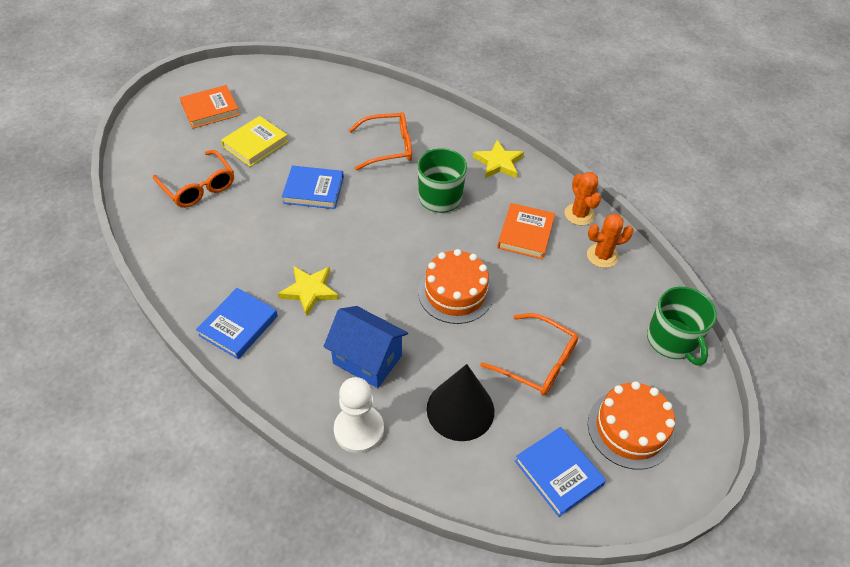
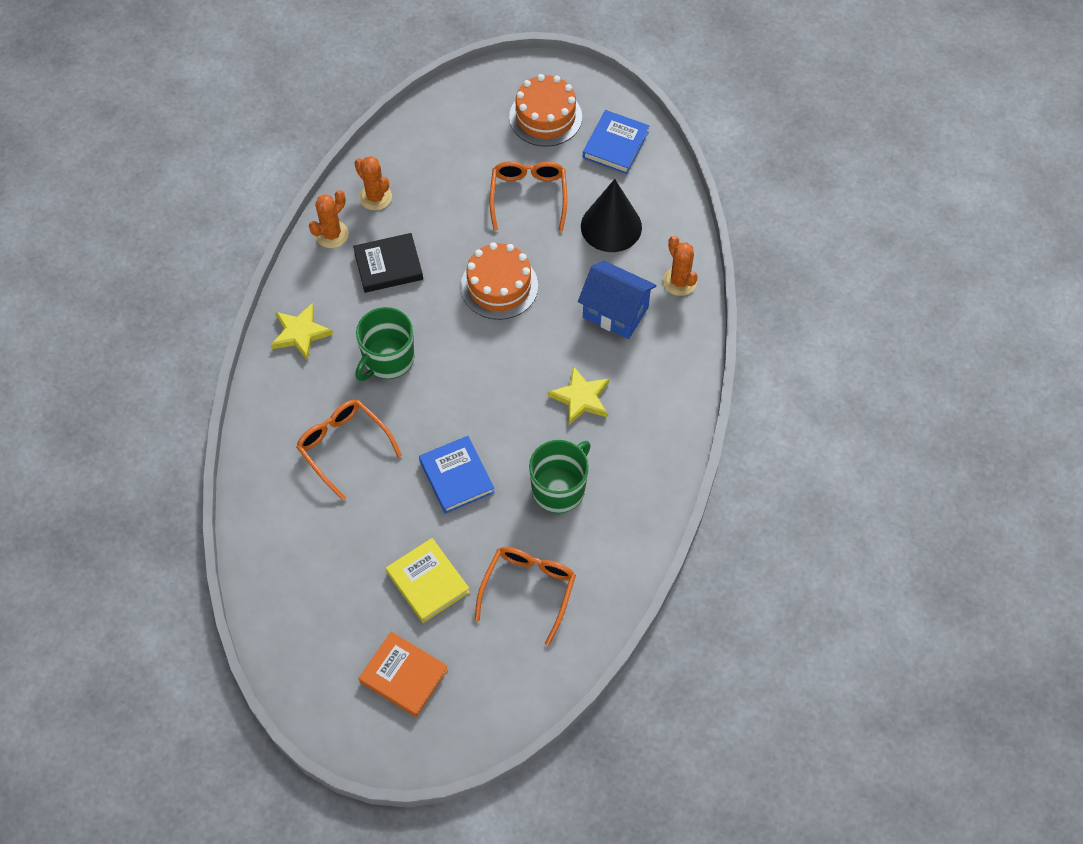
camera: 120 degrees left, 10 degrees up
(238, 326) = (657, 428): blue book -> none
(255, 144) = (427, 582): yellow book -> yellow book turned 45 degrees clockwise
(359, 430) = (679, 281): white pawn -> orange cactus
(367, 359) = (615, 312): blue house -> blue house turned 60 degrees counterclockwise
(525, 234) = (388, 266): orange book -> black book
(672, 340) = (439, 118): green mug -> green mug (559, 488)

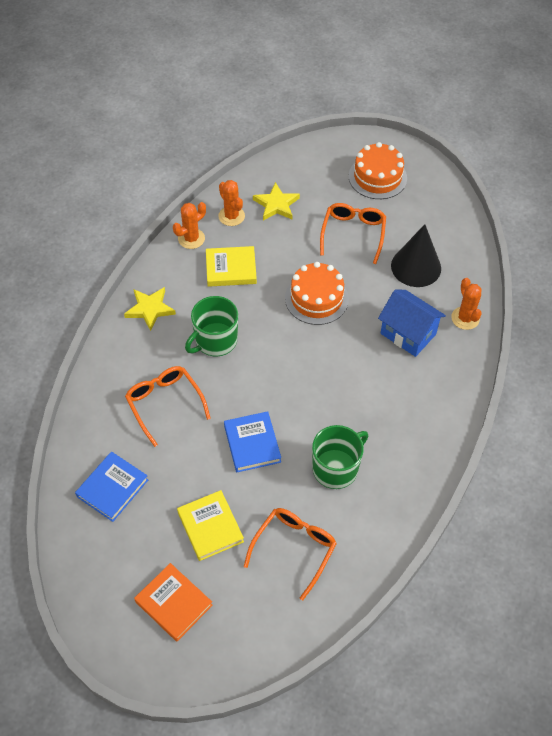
camera: 10 degrees right, 5 degrees down
(388, 266) = (231, 269): black book -> yellow book
(581, 398) = (367, 397): yellow star -> yellow star (276, 204)
(615, 145) = (430, 206): blue book -> blue book (112, 488)

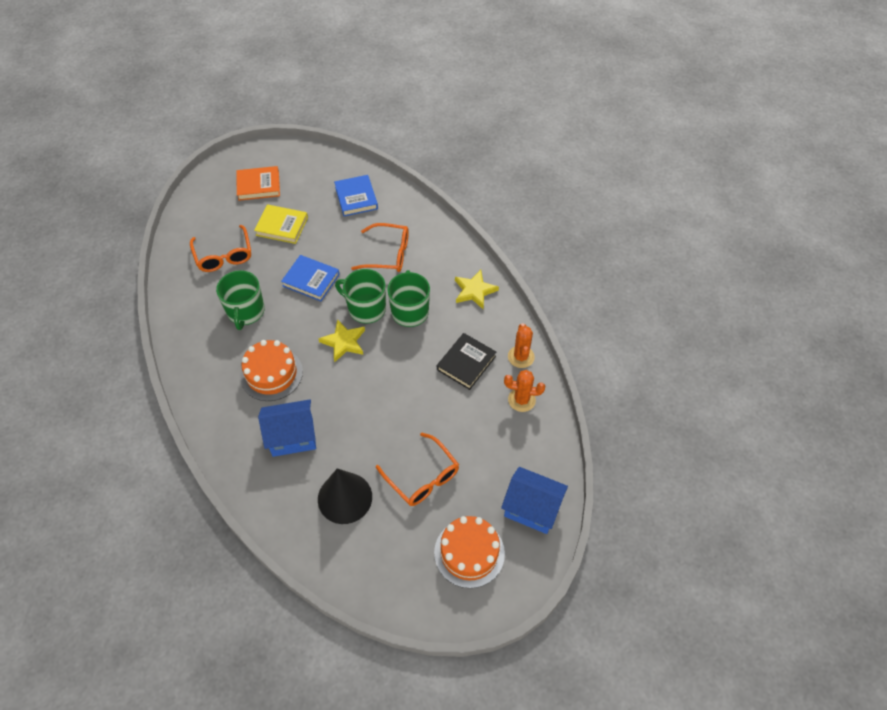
camera: 130 degrees right, 0 degrees up
(231, 269) = (466, 363): yellow book -> black book
(243, 375) = (366, 308): none -> green mug
(276, 204) = (506, 442): yellow star -> yellow star (344, 342)
(313, 164) = (531, 509): none -> blue house
(316, 298) = (384, 400): orange cake -> orange cake (271, 374)
(465, 318) = (263, 491): orange cactus -> none

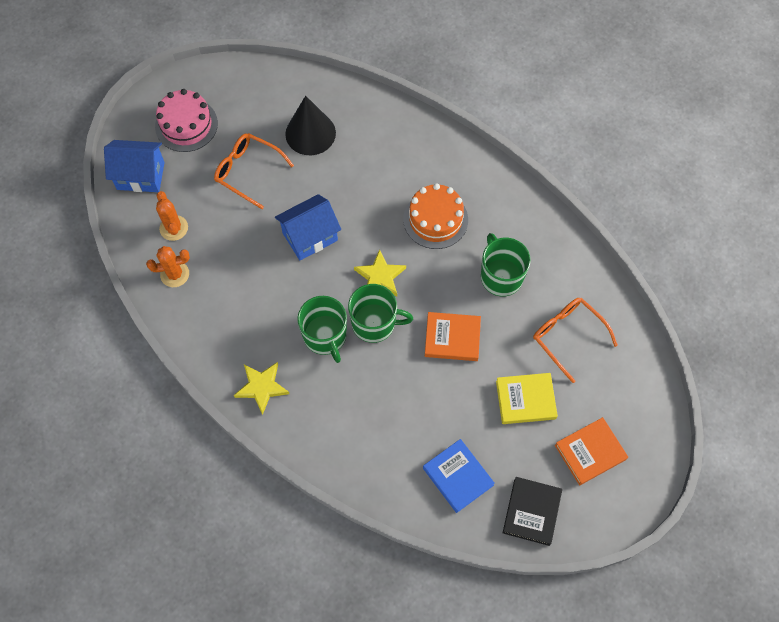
camera: 160 degrees right, 10 degrees up
(292, 437) = (382, 168): blue house -> blue house (310, 236)
(311, 280) = (452, 338): blue book -> orange book
(388, 254) = (381, 404): orange glasses -> none
(466, 363) = (243, 295): black book -> black book (531, 512)
(469, 553) = (186, 125): orange cake -> pink cake
(521, 357) = (187, 321): orange cactus -> orange cactus (174, 228)

